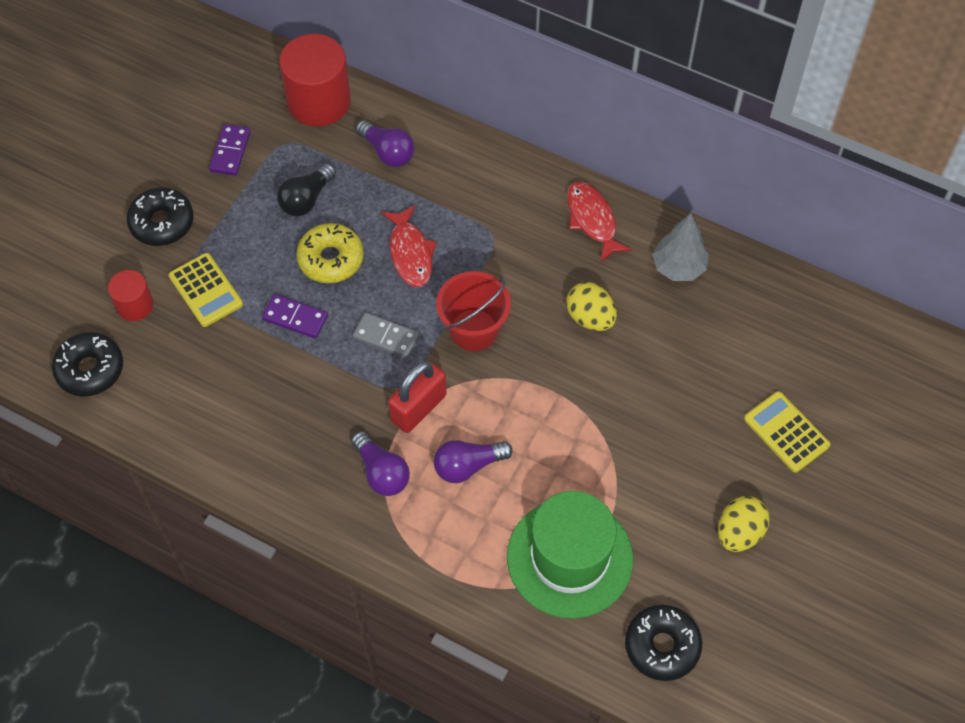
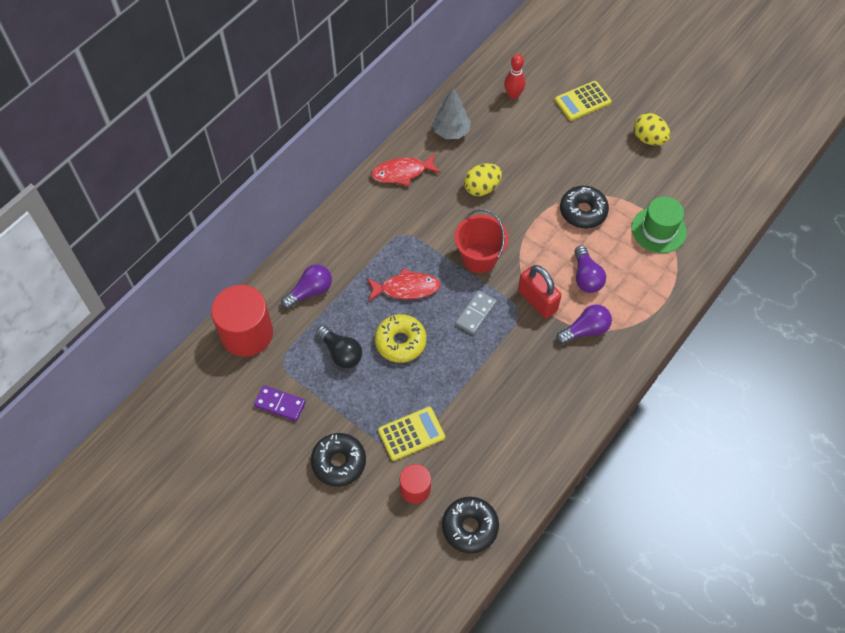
camera: 80 degrees left, 0 degrees up
(295, 317) = (448, 372): purple domino -> none
(569, 558) = (658, 230): green hat -> green hat, size x0.66
(662, 646) = (720, 192): black donut -> black donut (583, 211)
(770, 337) = (513, 95): none -> red bowling pin

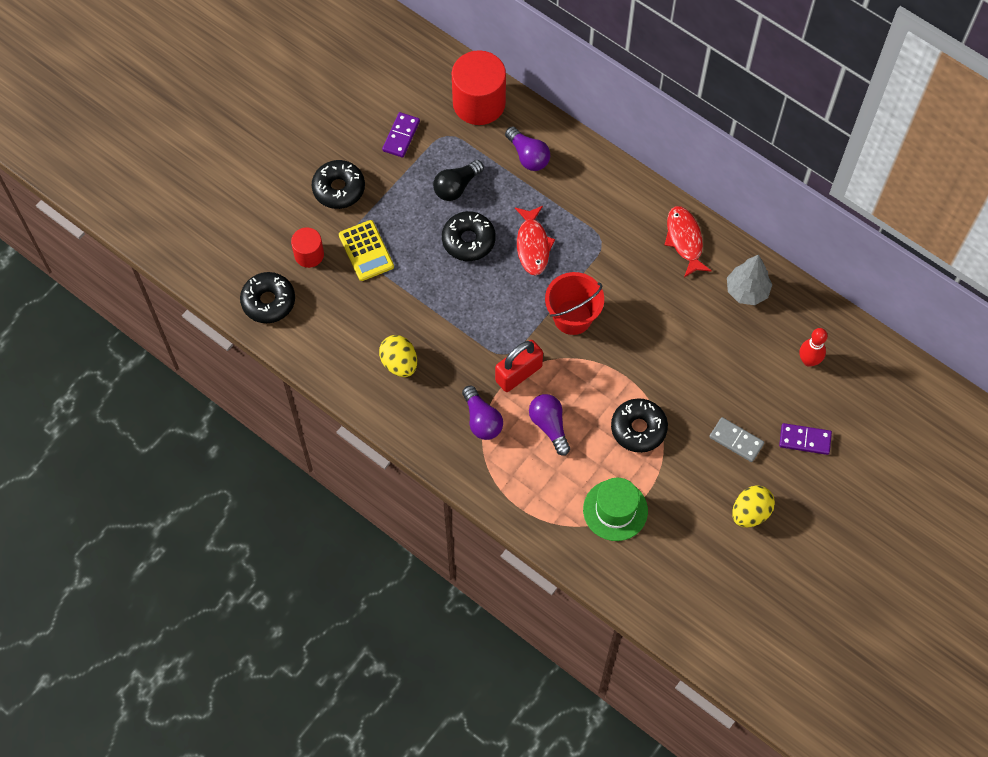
camera: 90 degrees right, 5 degrees up
(400, 342) = (468, 240): yellow donut -> black donut
(476, 313) = (502, 312): grey domino -> grey domino (736, 440)
(481, 188) = (667, 322): yellow egg -> yellow egg (399, 363)
(582, 101) = (805, 440): yellow calculator -> purple domino
(586, 277) = (549, 426): purple light bulb -> purple light bulb turned 75 degrees clockwise

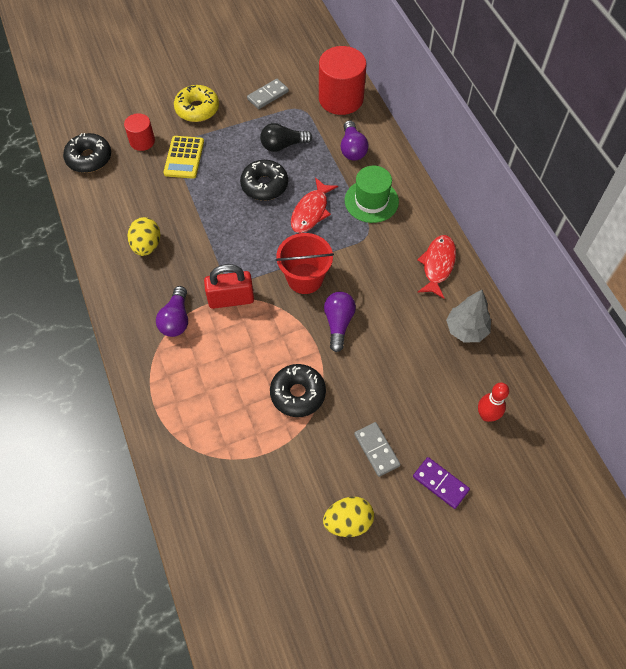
camera: 30 degrees right, 5 degrees down
(339, 189) = (197, 109): black donut -> yellow donut
(401, 136) = (268, 95): purple domino -> grey domino
(549, 426) = (226, 352): purple light bulb -> purple light bulb (338, 323)
(615, 510) = (230, 452): green hat -> green hat (371, 201)

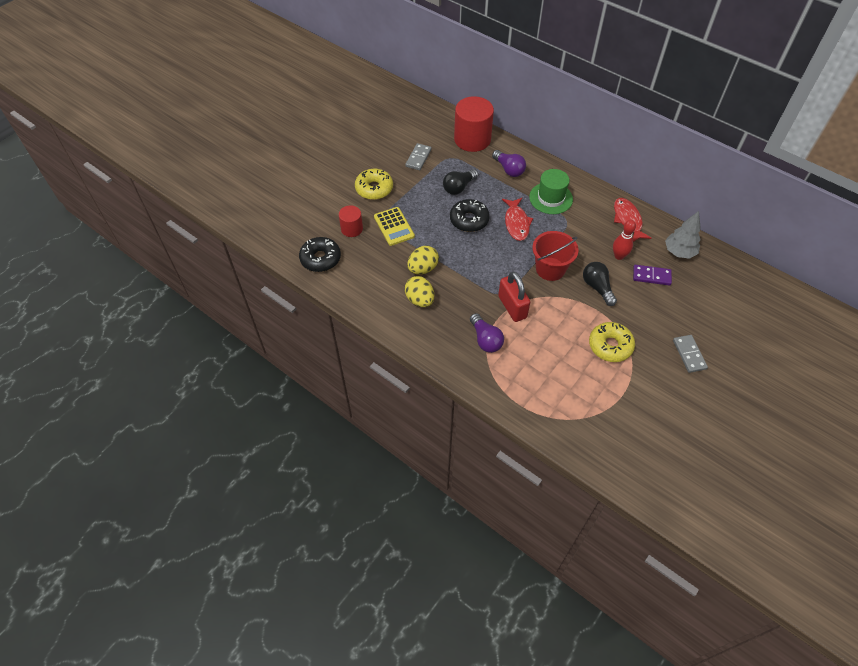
camera: 30 degrees left, 5 degrees down
(231, 299) = (512, 307): red padlock -> red padlock turned 75 degrees counterclockwise
(298, 394) = (610, 346): black donut -> yellow donut
(338, 323) = (597, 287): purple light bulb -> black light bulb
(348, 522) = (710, 408): yellow egg -> yellow egg (423, 268)
(376, 450) = (689, 354): grey domino -> grey domino turned 45 degrees clockwise
(440, 483) = (743, 354): purple domino -> purple domino (651, 276)
(487, 415) = (735, 298): red bowling pin -> red bowling pin (619, 256)

